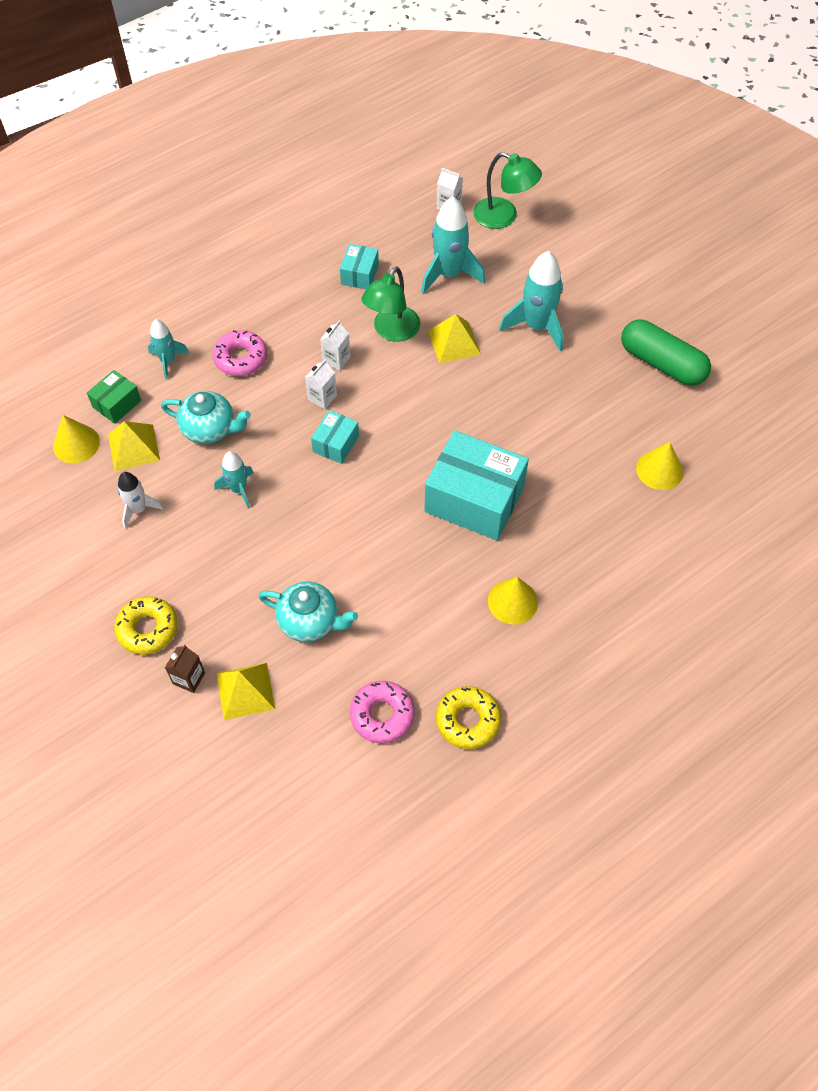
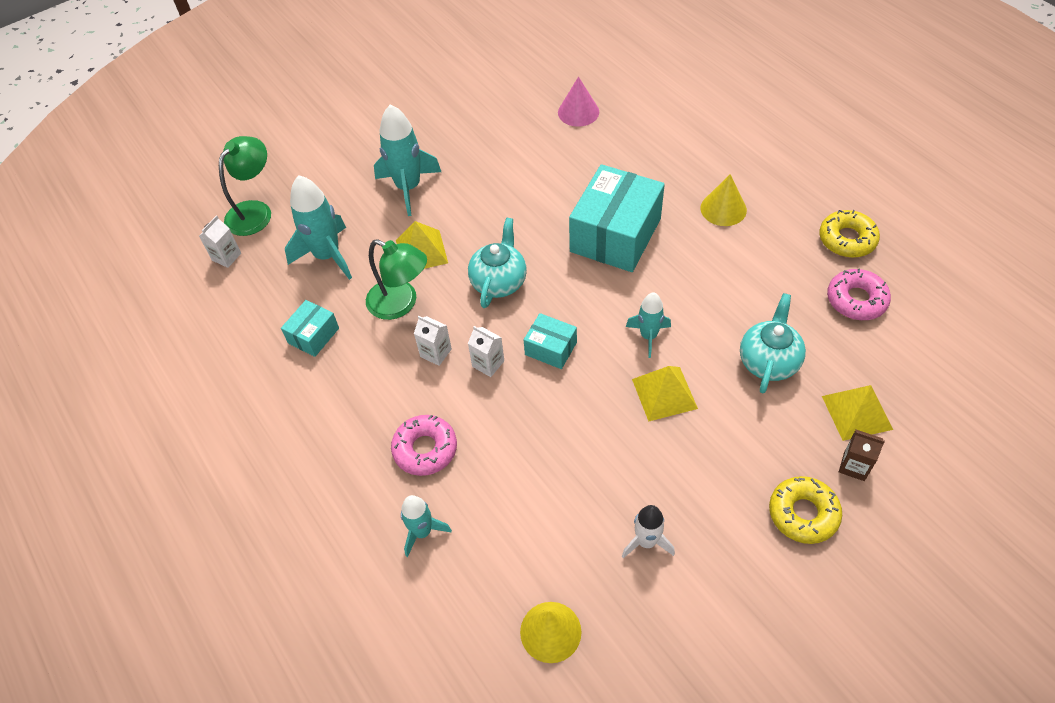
camera: 85 degrees left, 5 degrees down
(117, 404) = (488, 587): green box -> none
(134, 447) = (556, 558): yellow pyramid -> yellow pyramid (664, 393)
(210, 429) = (529, 474): turquoise teapot -> turquoise teapot (499, 282)
(238, 489) = (613, 437): turquoise rocket -> turquoise rocket (648, 336)
(359, 274) = (313, 335): turquoise box -> turquoise box turned 75 degrees counterclockwise
(659, 470) = (578, 112): yellow cone -> pink cone
(662, 363) = (461, 105): green capsule -> none

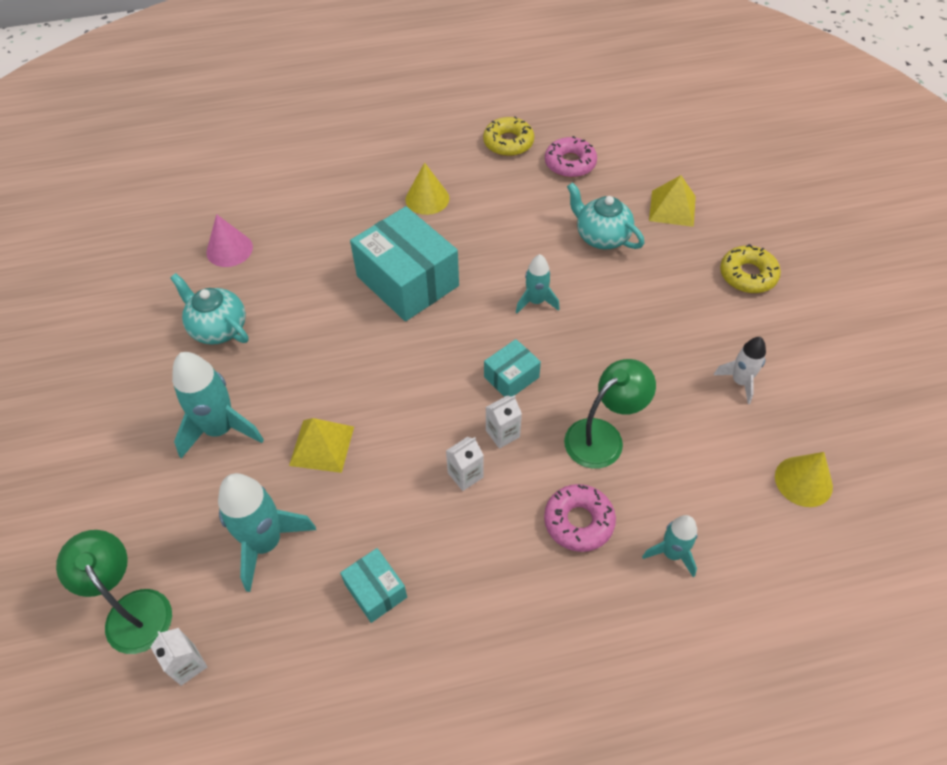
camera: 70 degrees left, 0 degrees up
(401, 304) = (382, 487): green lamp -> green lamp (603, 436)
(499, 282) = (407, 390): turquoise teapot -> turquoise teapot (218, 328)
(664, 393) = (601, 314): yellow pyramid -> none
(854, 466) = (718, 230): brown carton -> none

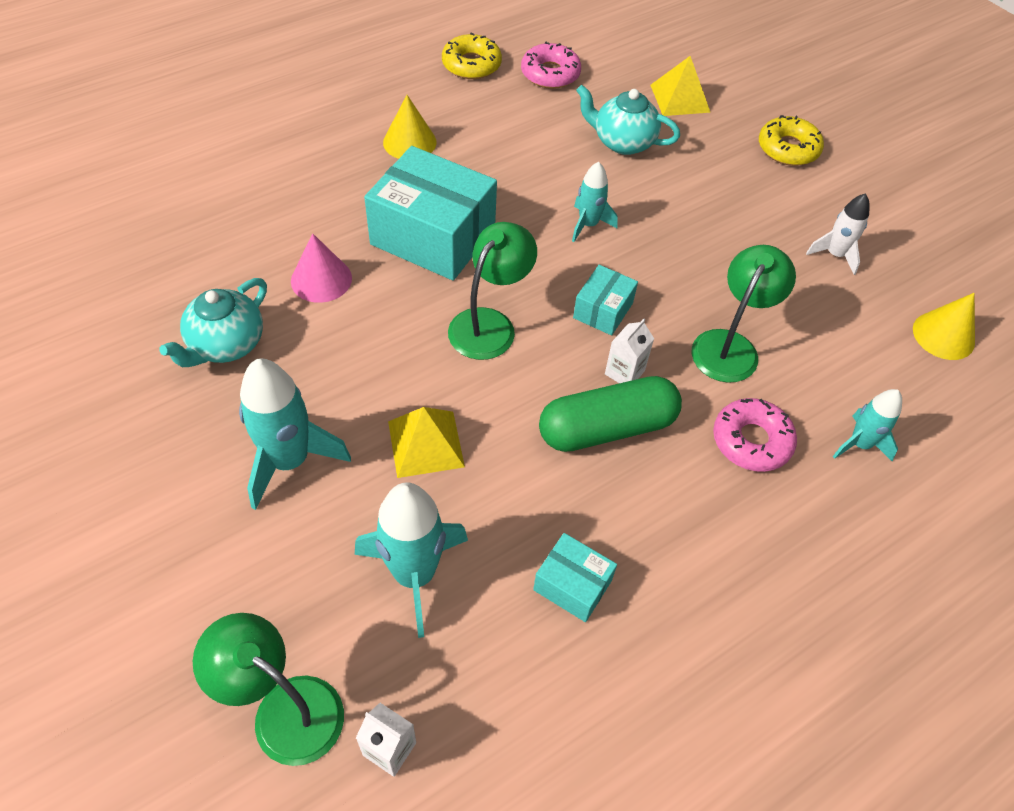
camera: 25 degrees left, 0 degrees up
(218, 328) = (226, 344): turquoise teapot -> turquoise teapot turned 75 degrees counterclockwise
(229, 249) = (193, 250): pink cone -> pink cone (321, 279)
(416, 364) = (490, 324): none -> green lamp
(465, 475) = (607, 428): white carton -> green capsule

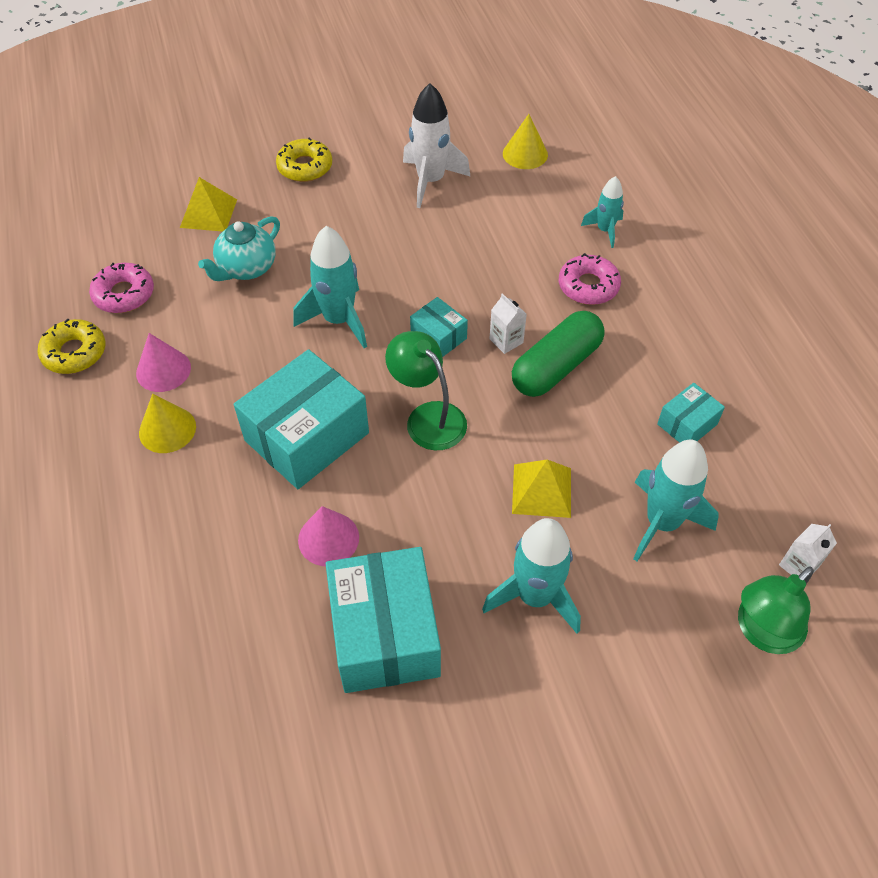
camera: 70 degrees left, 0 degrees up
(226, 344) = (385, 634): turquoise teapot -> turquoise box
(474, 121) = (163, 370): none -> pink cone
(588, 225) = (338, 320): turquoise rocket -> turquoise rocket, size x1.70
(607, 428) = (556, 366): green capsule -> green capsule turned 45 degrees clockwise
(730, 346) = (499, 270): green lamp -> none
(835, 255) = (430, 181): white rocket -> white rocket, size x1.70

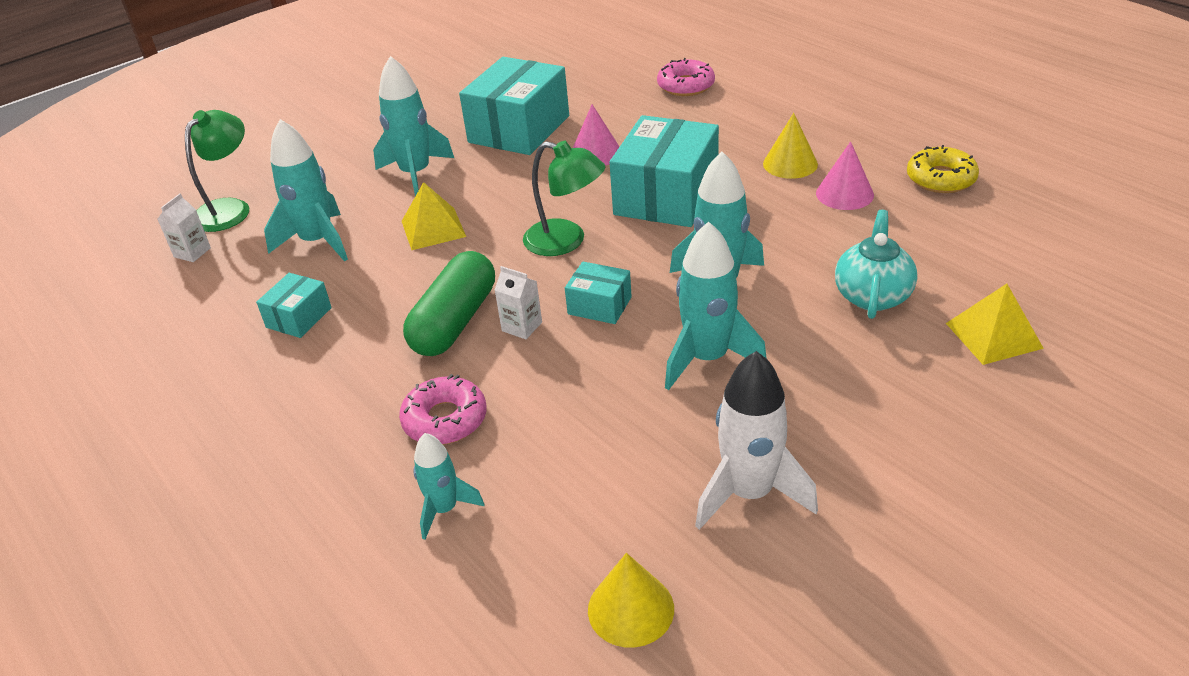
camera: 160 degrees right, 15 degrees down
(124, 294) = (965, 230): pink donut -> pink donut (686, 86)
(305, 167) = (950, 444): yellow donut -> none
(385, 634) = (519, 129): turquoise box -> turquoise box turned 60 degrees clockwise
(393, 265) = (707, 358): none -> turquoise rocket

